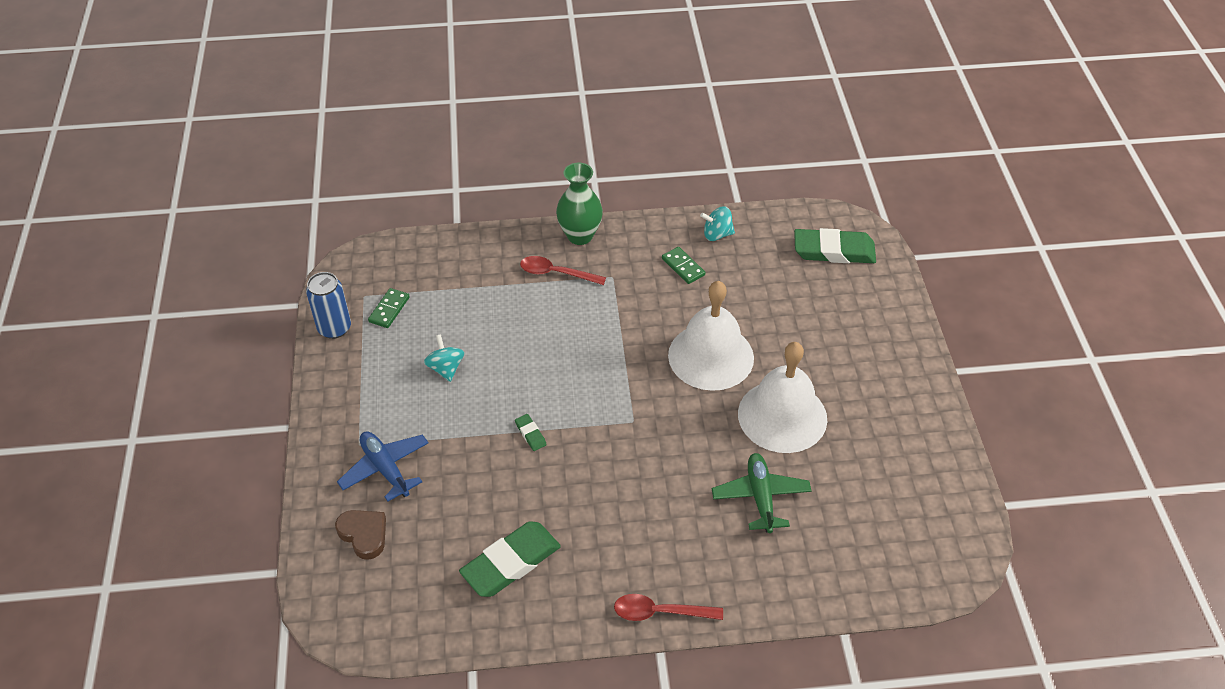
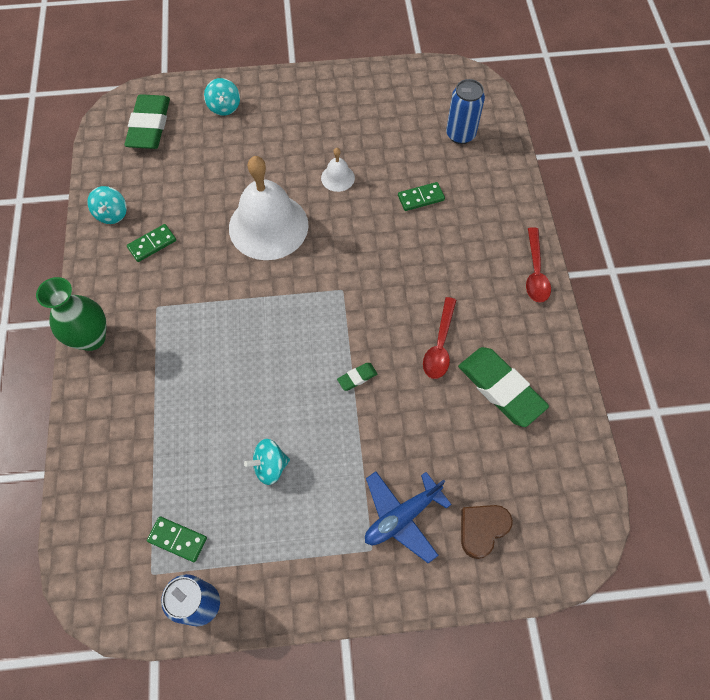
camera: 90 degrees left, 15 degrees up
(556, 273) = (144, 360): red spoon -> red spoon (440, 345)
(760, 497) = (421, 198): green plane -> green domino
(782, 416) = (337, 178): white bell -> white bell, size x0.44
(866, 544) = (460, 134): none -> blue can
(871, 310) = (224, 107): none -> turquoise spinning top

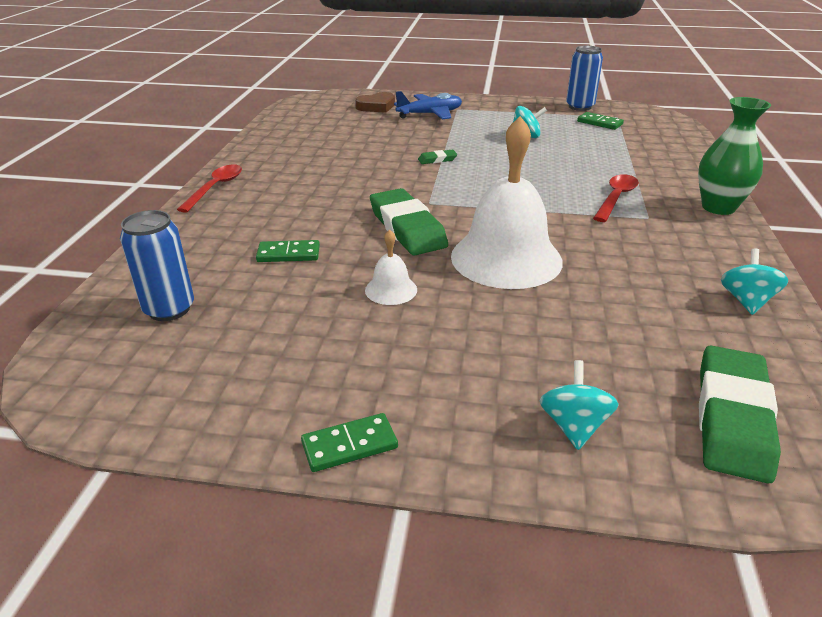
camera: 165 degrees left, 30 degrees down
(152, 244) = (670, 264): green domino -> green domino (349, 445)
(440, 345) = (350, 165): red spoon -> red spoon (615, 198)
(500, 388) = (315, 143): green eraser -> green eraser (407, 228)

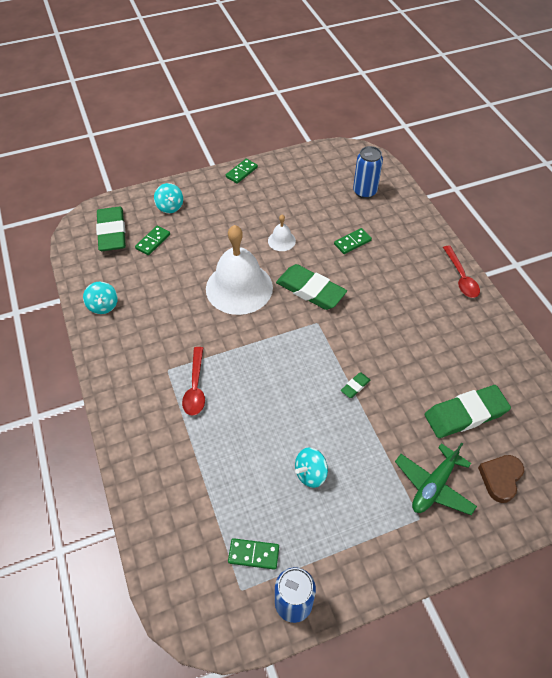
camera: 150 degrees right, 20 degrees up
(358, 128) = (465, 414): none -> green eraser
(430, 114) = (434, 485): blue plane -> green plane
(635, 366) = (153, 241): none -> green domino
(718, 207) = (119, 407): green vase -> none

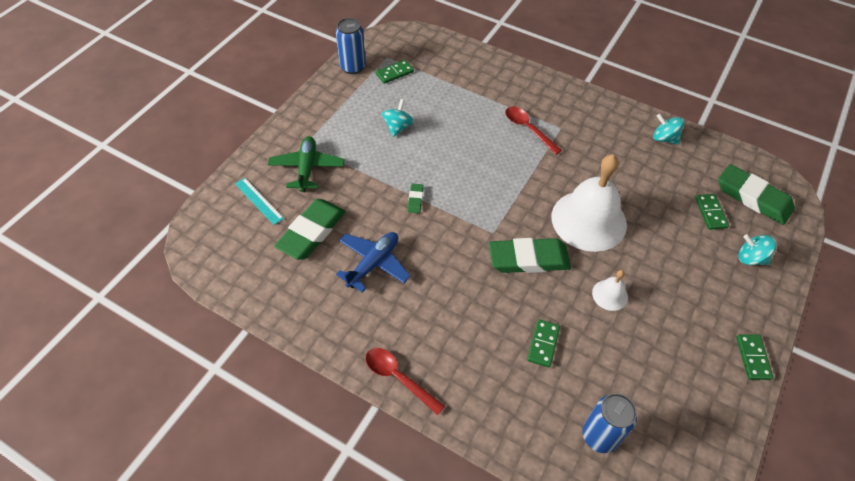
camera: 140 degrees right, 0 degrees up
(429, 356) = (373, 264): none -> blue plane
(500, 478) = (259, 201): brown heart -> turquoise ruler

